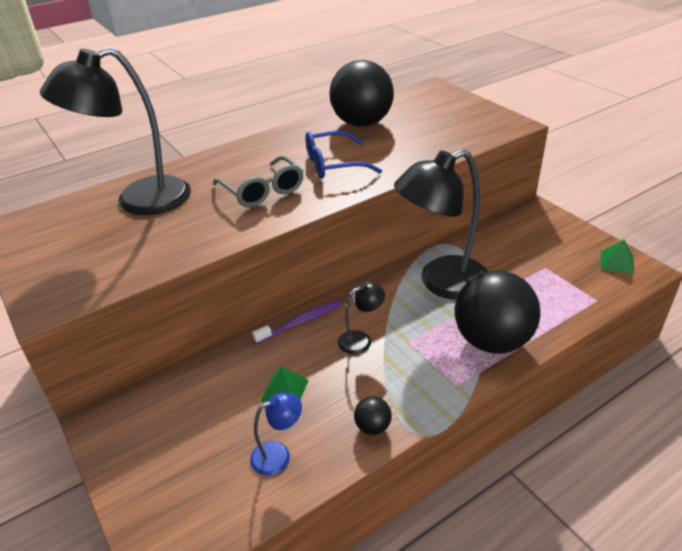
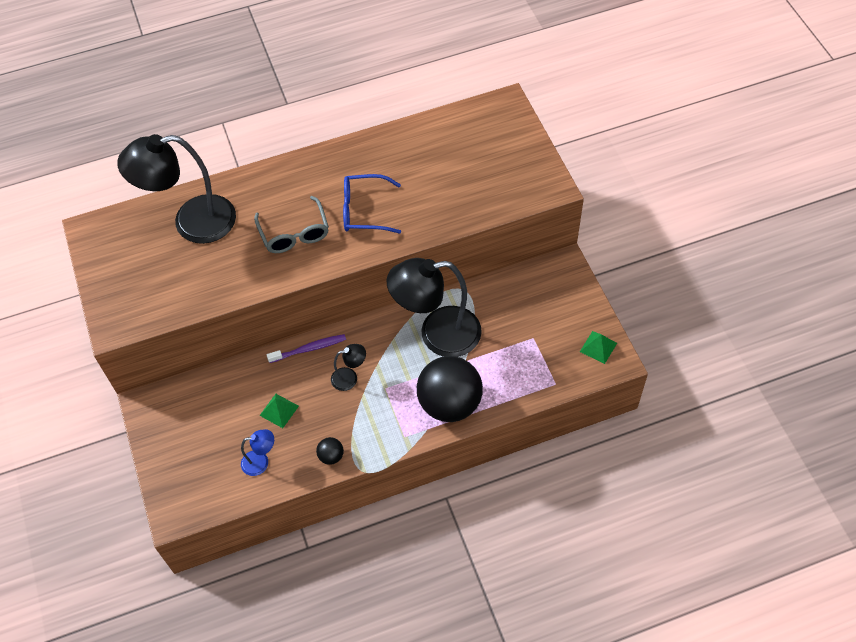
camera: 15 degrees right, 20 degrees up
(362, 123) = (412, 152): black ball -> none

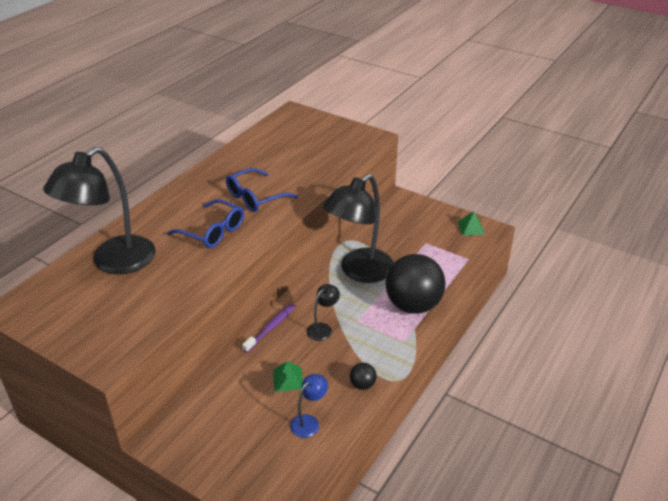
camera: 40 degrees left, 20 degrees down
(294, 233) = (213, 231): grey glasses -> blue glasses

